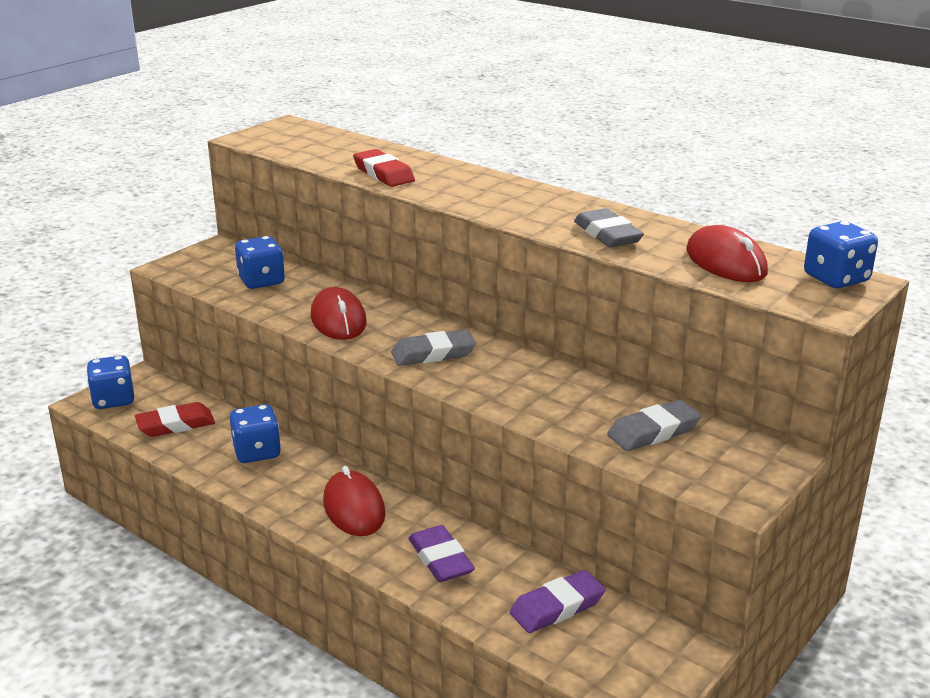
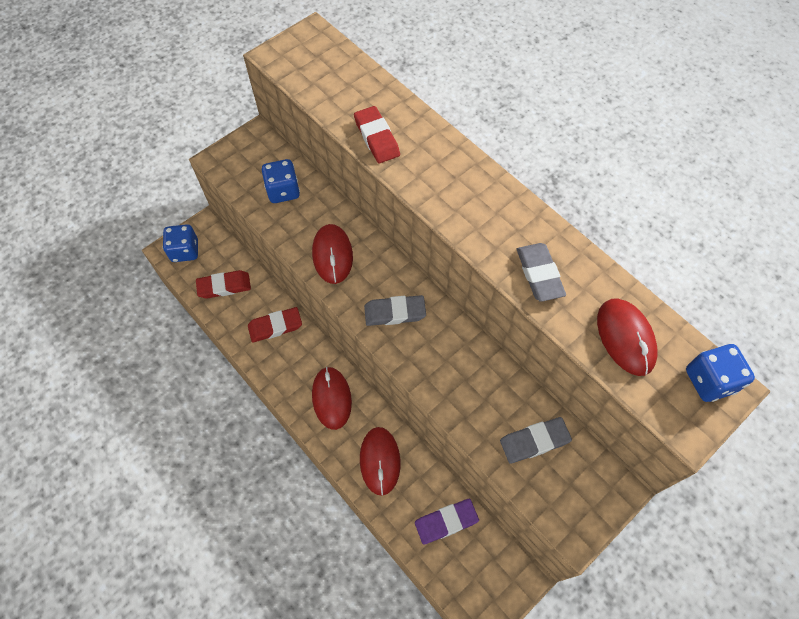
camera: 10 degrees right, 35 degrees up
(257, 452) = (275, 326): blue dice -> red eraser
(440, 559) = (380, 461): purple eraser -> red mouse

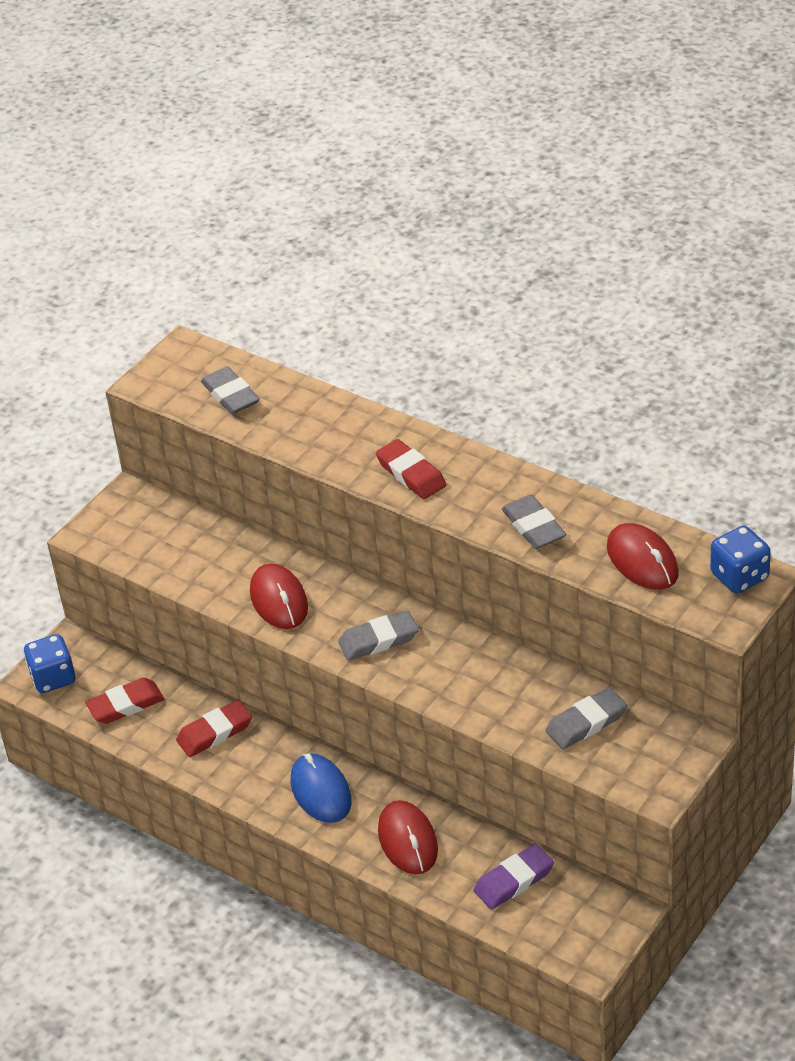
camera: 10 degrees left, 20 degrees down
(283, 191) = (189, 547): blue dice -> none
(331, 398) = (320, 791): red mouse -> blue mouse
(333, 82) = (230, 395): none -> grey eraser
(377, 138) = (304, 440): red eraser -> red eraser (411, 474)

